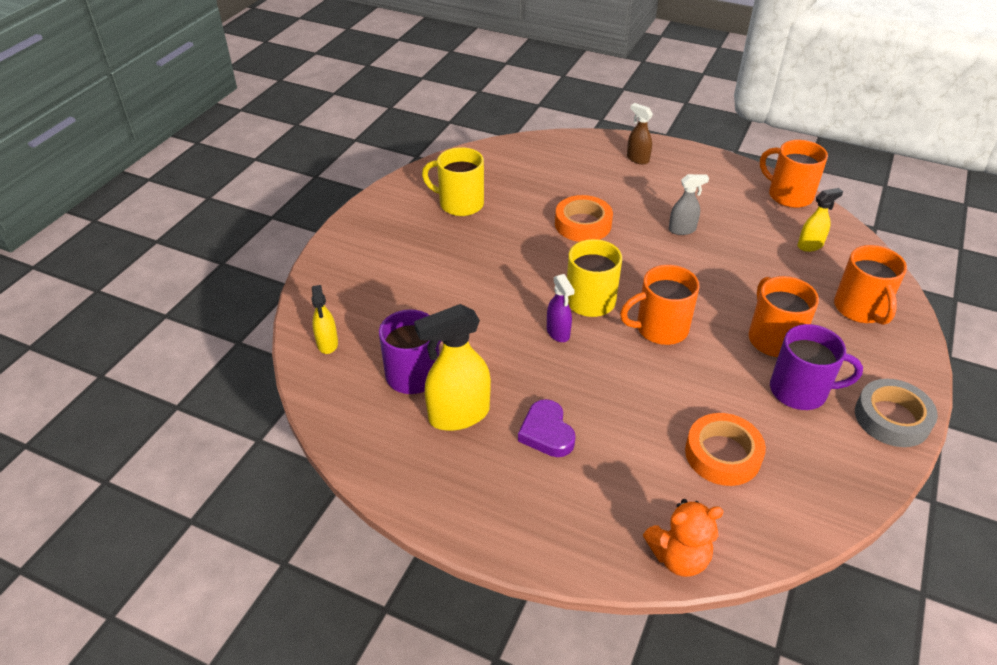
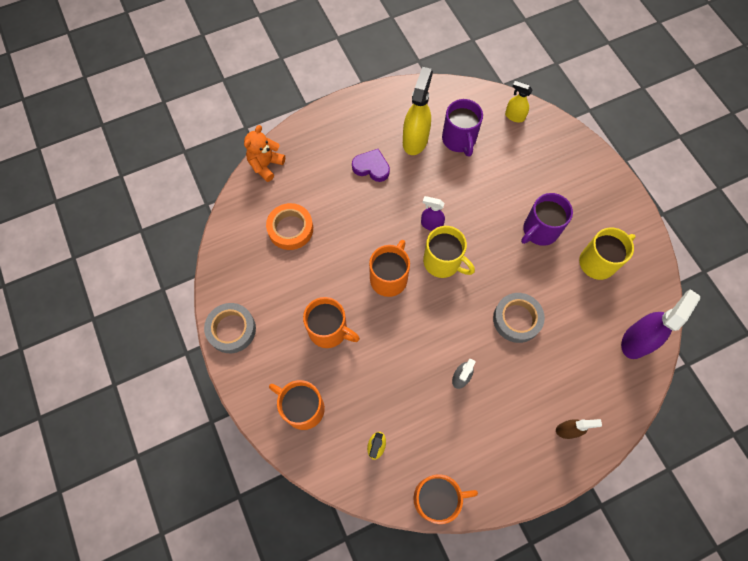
camera: 130 degrees right, 25 degrees up
(512, 156) = (636, 340): none -> purple spray bottle
(583, 224) = (517, 319): orange tape -> grey tape
(800, 391) = (287, 304): purple mug -> purple mug (539, 230)

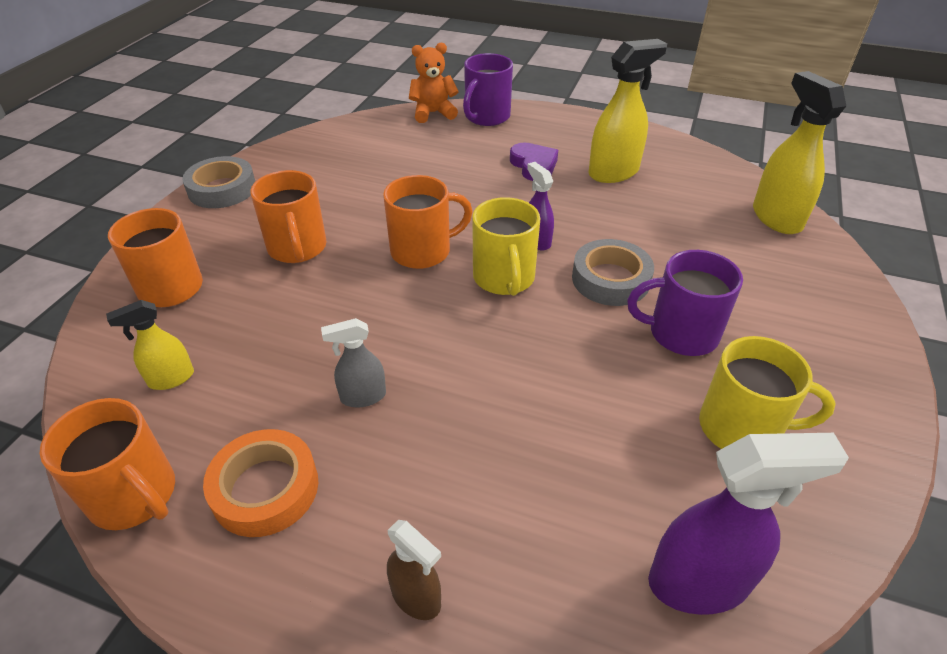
camera: 45 degrees right, 25 degrees down
(290, 229) = (386, 160): orange tape -> orange tape (265, 488)
(459, 140) = (670, 198): purple mug -> purple mug (486, 117)
(514, 116) = (776, 218): yellow spray bottle -> yellow spray bottle, size x1.79
(517, 319) = (523, 397): grey tape -> grey tape (610, 279)

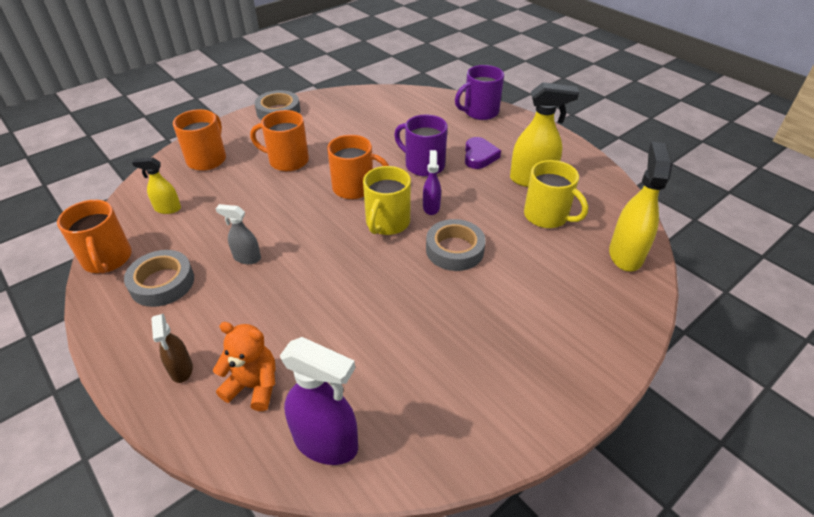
camera: 30 degrees right, 0 degrees up
(265, 488) = (162, 283): orange tape -> grey tape
(297, 248) = (287, 161): orange mug -> orange mug turned 90 degrees clockwise
(433, 113) = (446, 99): orange teddy bear -> orange teddy bear (254, 386)
(680, 333) = (466, 302): purple mug -> purple mug (423, 165)
(742, 428) = (444, 376): yellow mug -> yellow mug (547, 216)

